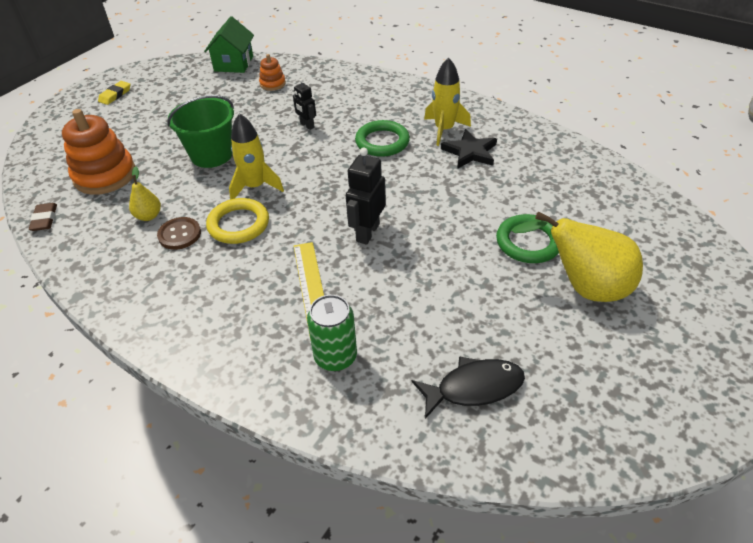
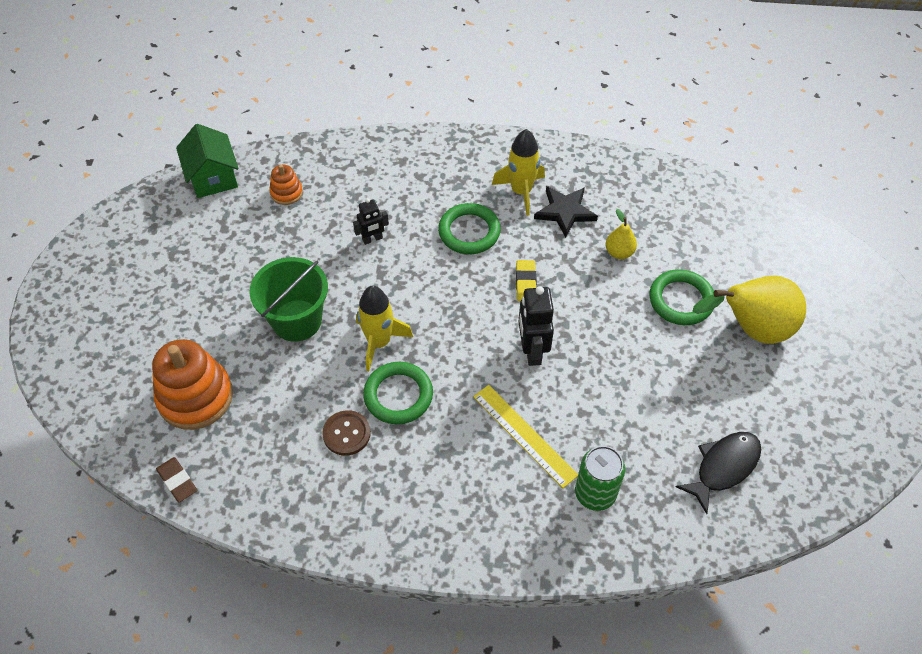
camera: 30 degrees left, 10 degrees up
(115, 95) = (100, 279): yellow eraser -> yellow eraser (525, 282)
(149, 216) = (293, 426): yellow pear -> yellow pear (619, 252)
(238, 224) = (398, 395): yellow ring -> green ring
(307, 125) = (372, 239): black robot -> black robot turned 45 degrees counterclockwise

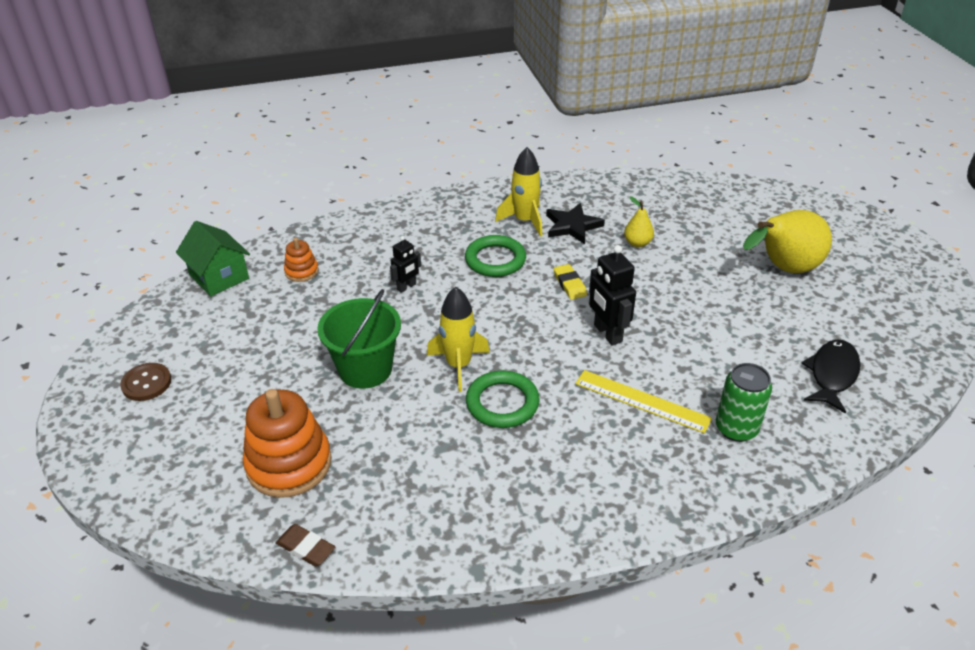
camera: 20 degrees left, 15 degrees down
(346, 434) = (468, 450): brown button -> brown button (146, 383)
(681, 300) = (712, 263): green ring -> none

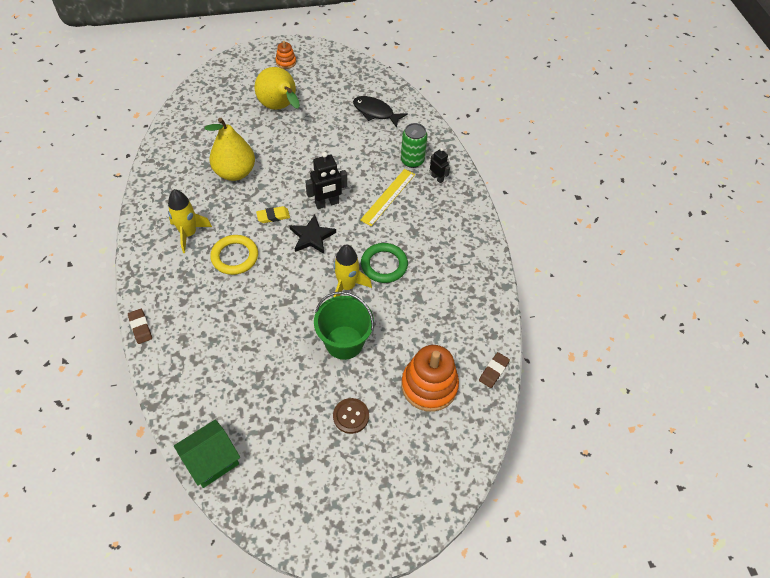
camera: 90 degrees left, 15 degrees up
(146, 383) = (342, 497): brown button -> brown button (351, 416)
(301, 271) = (219, 392): orange stacking toy -> orange stacking toy (286, 62)
(389, 207) = (140, 327): none -> brown eraser
(406, 287) = (255, 315): black robot -> black robot (437, 178)
(495, 260) = (235, 257): green ring -> yellow ring
(572, 226) = (204, 206): black star -> black star (312, 237)
(637, 243) = (235, 172): yellow pear -> yellow pear, size x2.07

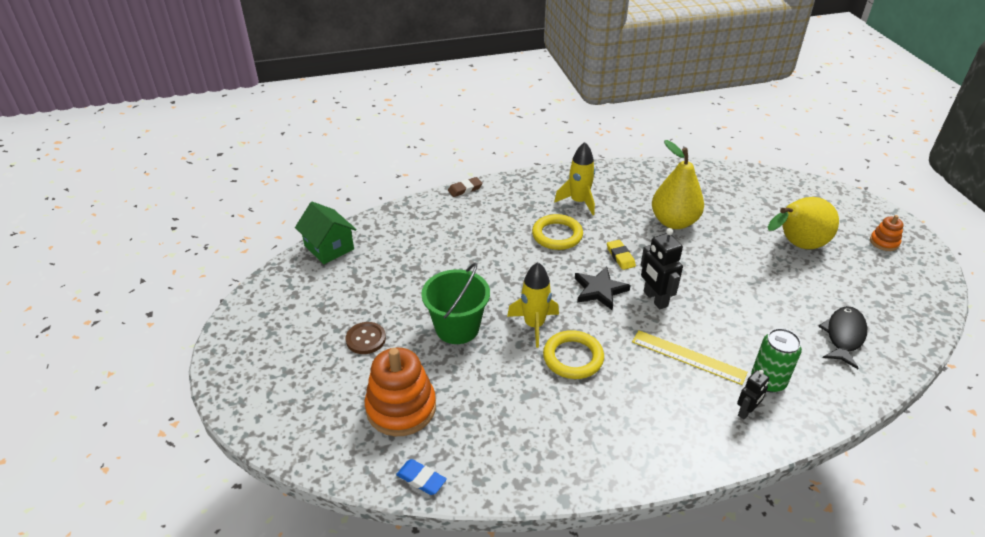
camera: 90 degrees right, 15 degrees down
(384, 265) = (573, 357): green ring -> yellow ring
(493, 371) = (421, 479): brown eraser -> blue eraser

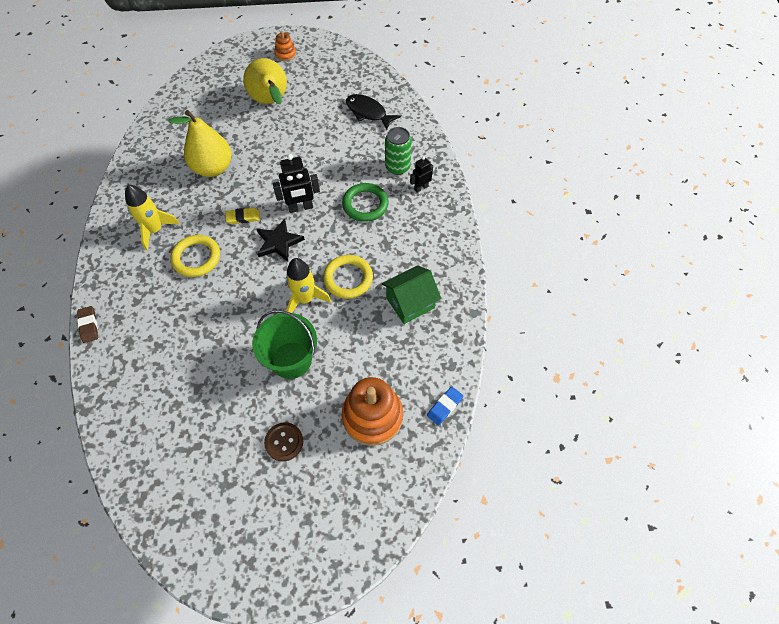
camera: 80 degrees left, 20 degrees up
(329, 247) = (133, 476): green house -> green house (410, 303)
(688, 357) = (365, 204): yellow ruler -> green ring
(746, 412) = (421, 188): black robot -> black robot turned 90 degrees counterclockwise

